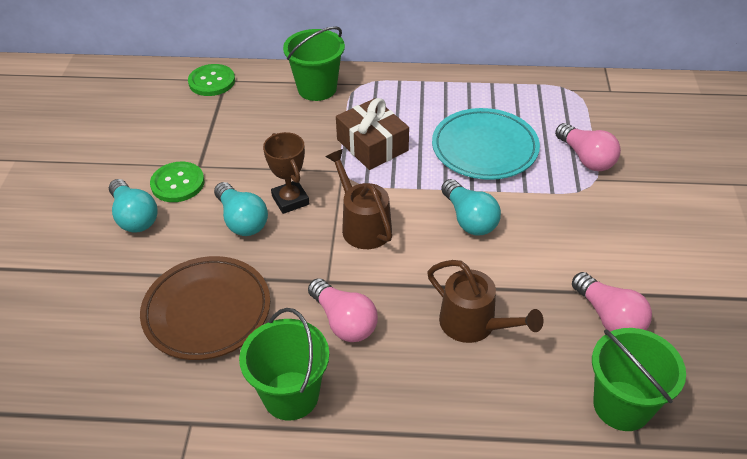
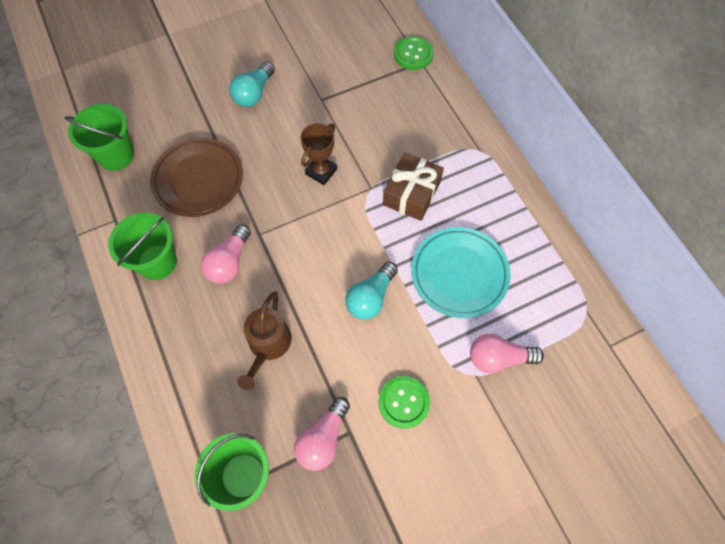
camera: 60 degrees right, 20 degrees up
(178, 183) = (297, 98): green button -> green button (403, 402)
(242, 220) = (285, 154): turquoise light bulb -> none
(317, 88) = (452, 123): green bucket -> green bucket (116, 155)
(362, 225) = (323, 229): brown watering can -> none
(586, 158) = (498, 358): pink light bulb -> pink light bulb turned 60 degrees clockwise

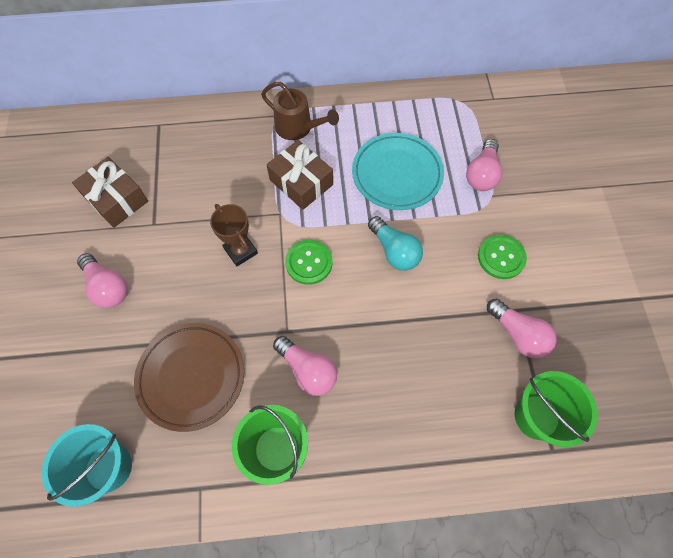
camera: 70 degrees left, 0 degrees up
(116, 155) = (108, 467): green bucket -> turquoise bucket
(254, 93) = (107, 287): turquoise light bulb -> pink light bulb
(268, 345) = (413, 357): brown watering can -> brown watering can (298, 128)
(333, 65) = (116, 199): none -> brown gift
(413, 54) = (146, 127): green button -> green button (309, 262)

